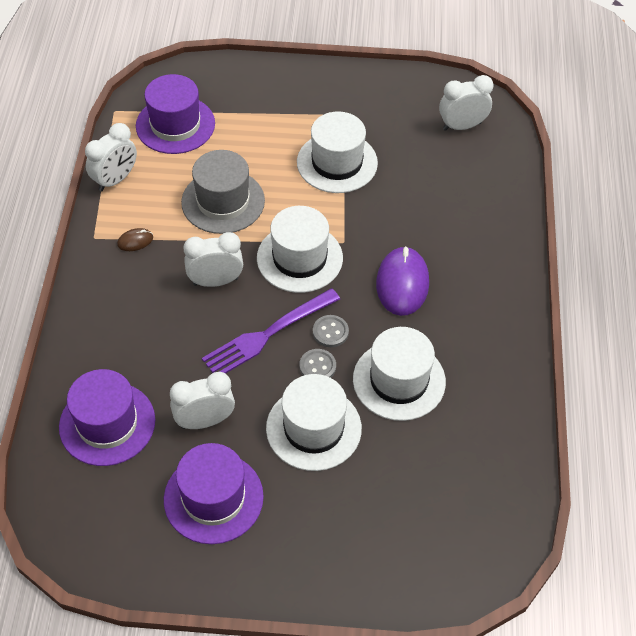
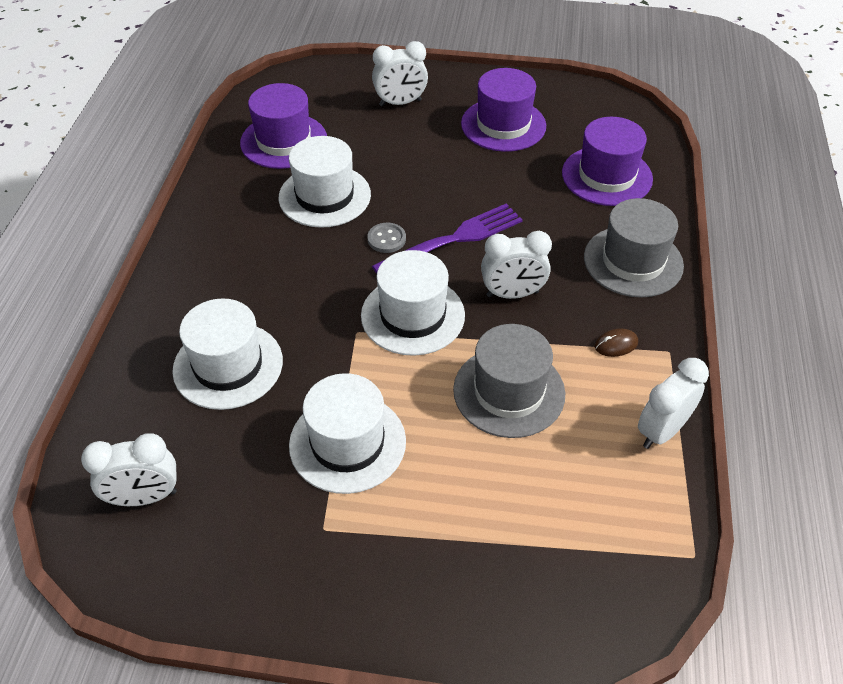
camera: 175 degrees left, 5 degrees down
(103, 319) = (633, 261): none -> grey hat
(175, 125) = (590, 522): purple hat -> purple hat (284, 141)
(205, 421) = (515, 174): white clock -> white clock (400, 103)
(313, 428) = (413, 165): white hat -> white hat (228, 365)
(317, 366) = (404, 210): grey button -> none
(402, 283) = (297, 282): purple mouse -> none

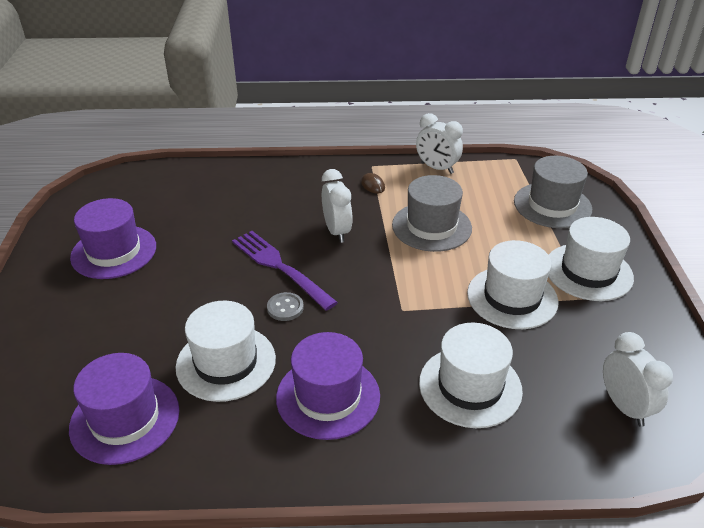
camera: 100 degrees left, 10 degrees down
(400, 103) = (63, 328): white clock -> none
(413, 315) = (374, 280): white hat -> white hat (588, 272)
(607, 176) = (191, 193): purple hat -> purple hat (328, 396)
(633, 261) = (290, 180): grey hat -> grey hat (552, 205)

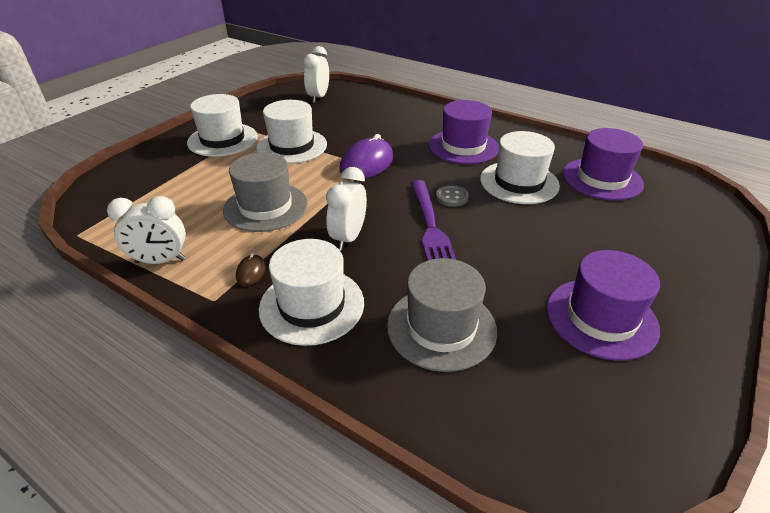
camera: 145 degrees left, 0 degrees up
(408, 311) = (367, 163): none -> purple mouse
(437, 168) = (160, 261): white clock -> white clock turned 105 degrees clockwise
(470, 386) = (379, 125): white hat -> white hat (312, 305)
(552, 205) = (150, 182): grey hat -> grey hat (441, 327)

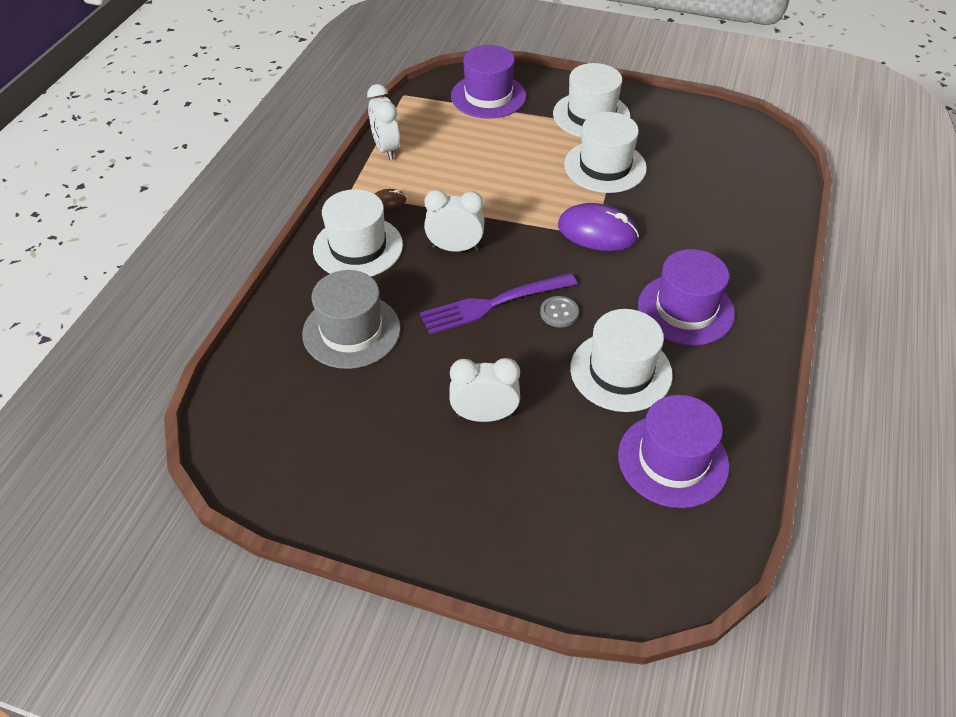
camera: 75 degrees right, 10 degrees up
(265, 207) = (483, 182): grey hat -> none
(318, 97) = (740, 154): white clock -> white clock (484, 415)
(601, 318) = (391, 446): purple hat -> purple hat (488, 96)

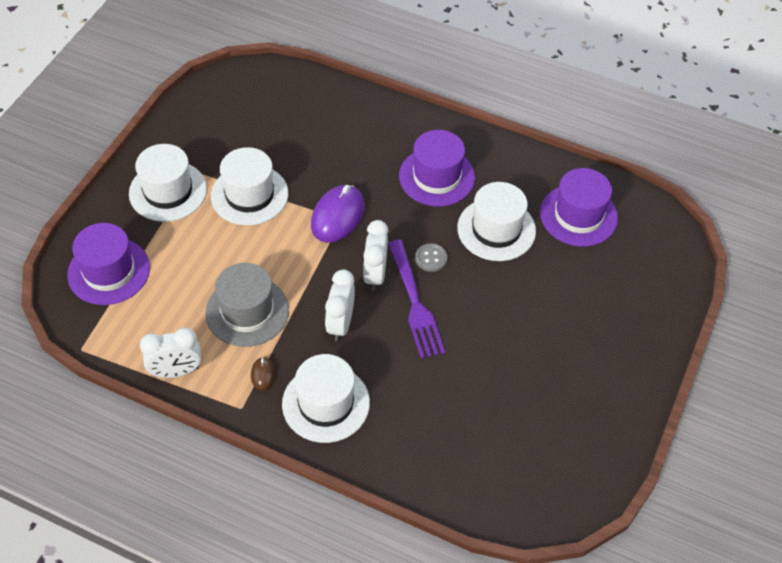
camera: 85 degrees left, 5 degrees up
(351, 331) = (435, 412): grey hat -> grey hat (247, 311)
(484, 415) = (534, 323): white clock -> white clock (375, 274)

